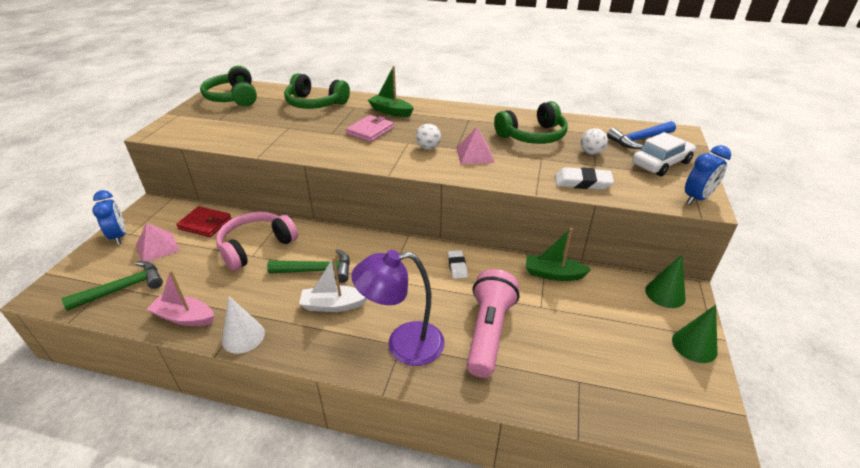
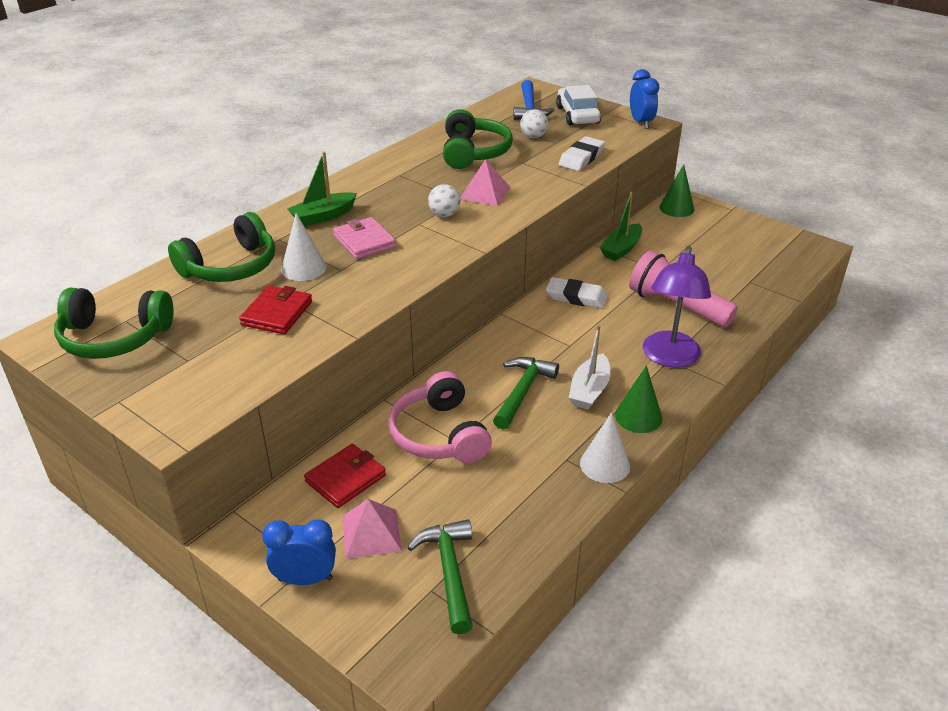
camera: 65 degrees left, 0 degrees up
(184, 317) = (546, 511): pink boat -> none
(273, 128) = (277, 313): none -> red wallet
(326, 122) = (303, 268): none -> white cone
(457, 266) = (576, 297): white eraser -> white eraser, size x1.52
(694, 345) = (736, 220): green cone -> green cone (638, 416)

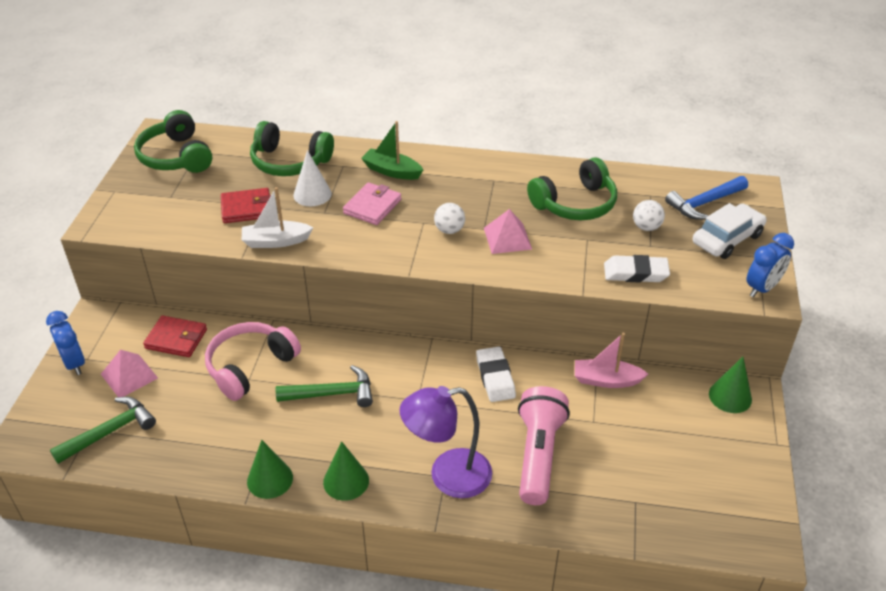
camera: 60 degrees right, 5 degrees up
(589, 390) = (361, 435): white boat -> white boat (276, 241)
(605, 464) = (270, 479): white cone -> green cone
(621, 249) = (606, 380): green boat -> pink boat

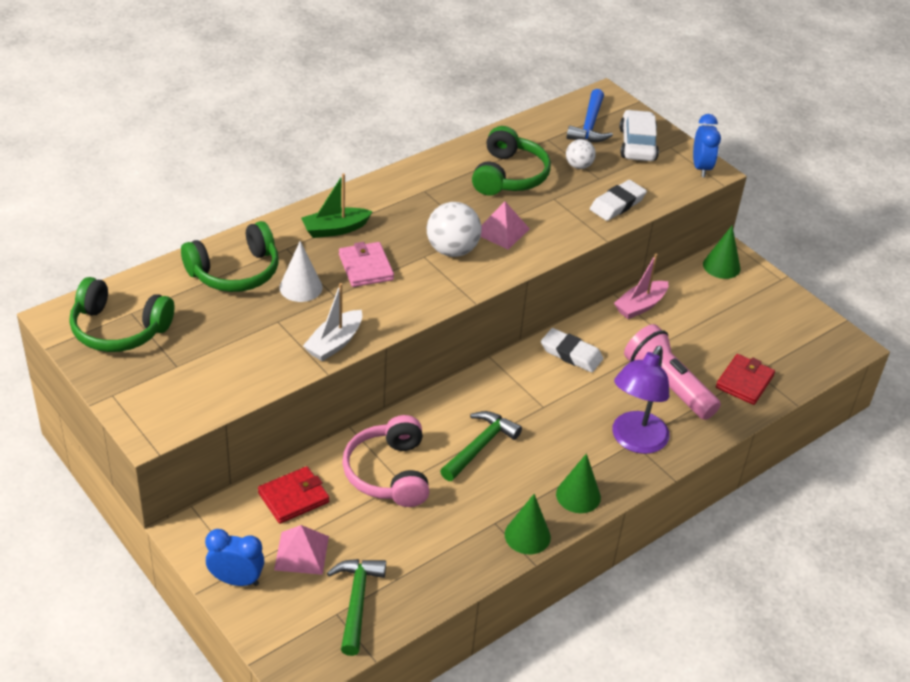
camera: 50 degrees left, 0 degrees up
(246, 208) = (264, 333): red wallet -> red wallet (744, 382)
(449, 230) = (452, 250): white ball -> white ball, size x1.70

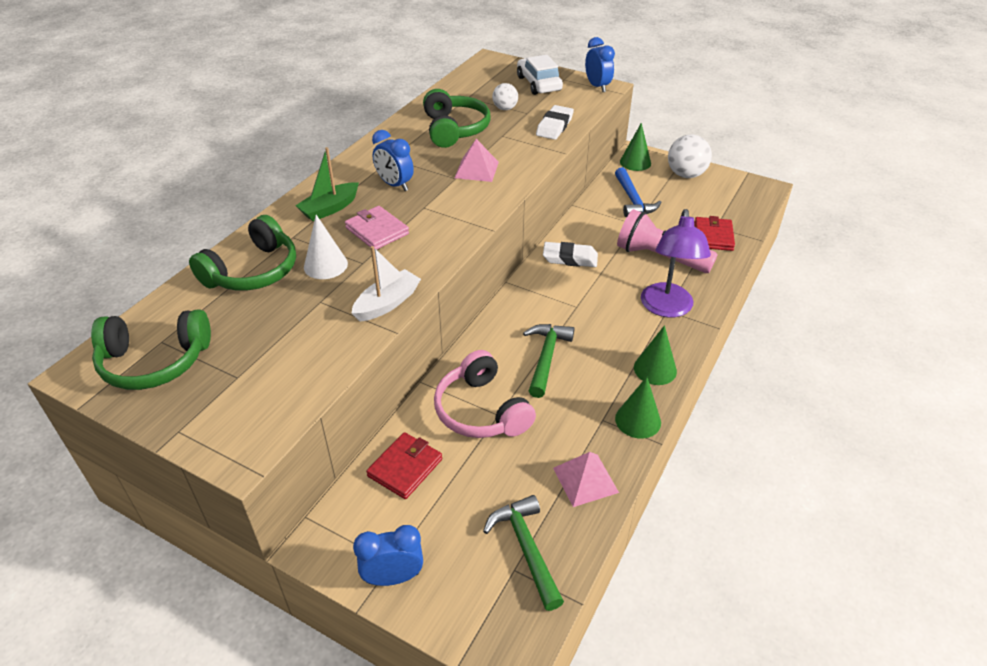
camera: 20 degrees left, 0 degrees up
(301, 553) = (444, 520): pink pyramid -> pink pyramid (585, 480)
(334, 343) = (387, 303): white boat -> white boat turned 150 degrees counterclockwise
(411, 223) = (395, 185): none -> blue clock
(452, 250) = (445, 195): white ball -> white ball (686, 175)
(589, 125) = (493, 80): blue hammer -> blue hammer (632, 200)
(640, 306) = (597, 207): pink boat -> none

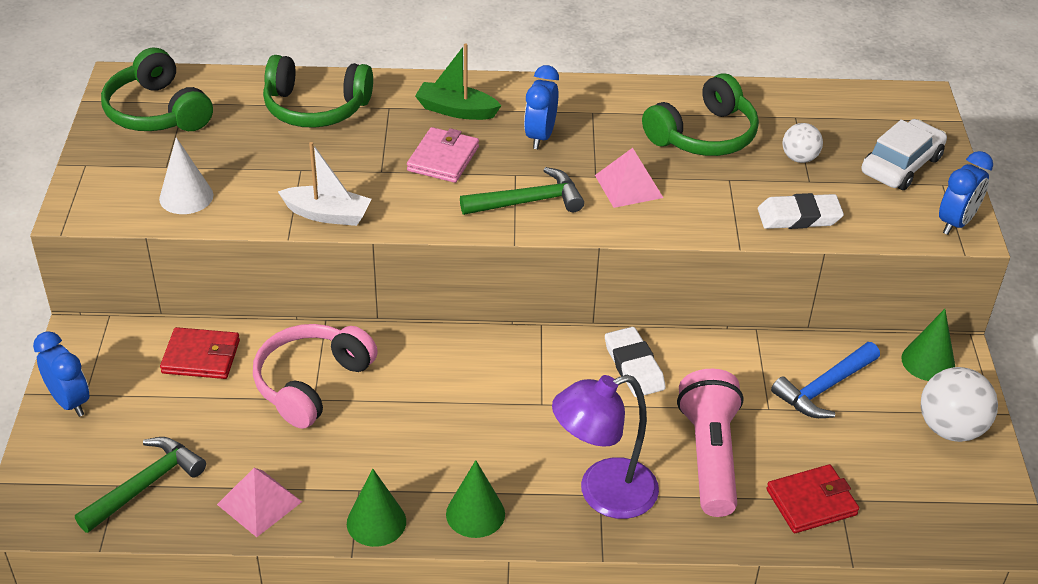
camera: 60 degrees right, 0 degrees up
(325, 265) = (358, 149): white cone -> white cone (186, 197)
(546, 358) = (429, 407): green hammer -> green hammer (528, 202)

